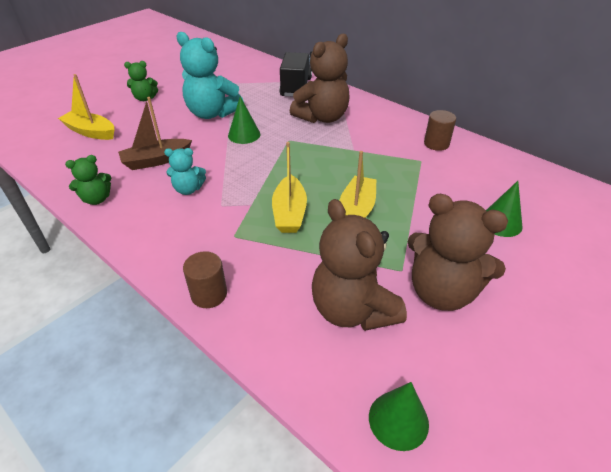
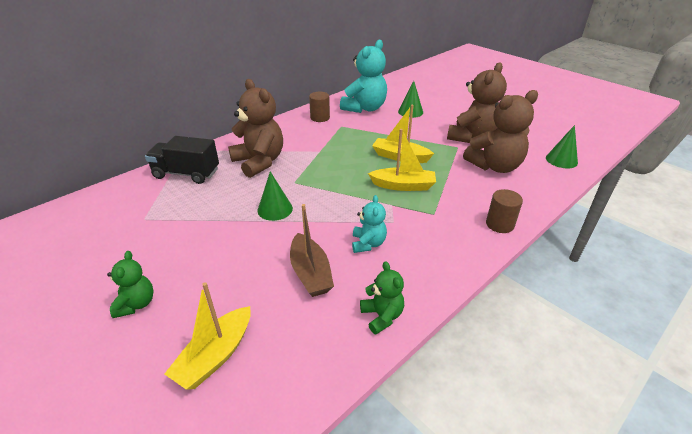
camera: 85 degrees left, 5 degrees down
(212, 113) = (216, 234): turquoise teddy bear -> turquoise teddy bear (365, 108)

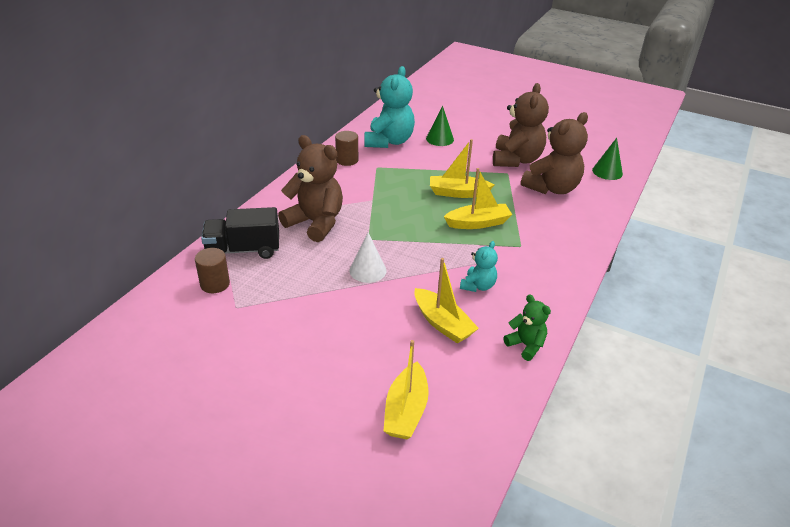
camera: 20 degrees left, 0 degrees up
(136, 304) = (297, 387): green teddy bear -> none
(275, 209) = (368, 270): green cone -> white cone
(310, 273) = (442, 323): brown boat -> yellow boat
(368, 243) = (478, 286): turquoise teddy bear -> turquoise teddy bear turned 45 degrees clockwise
(499, 224) = (582, 245): brown cylinder -> brown cylinder (215, 284)

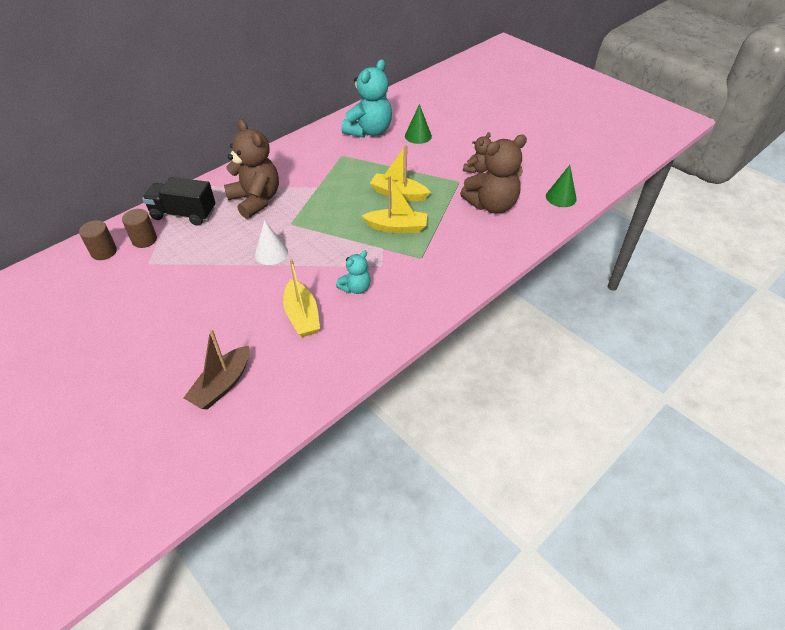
camera: 20 degrees right, 10 degrees up
(347, 160) = (320, 144): brown cylinder -> brown cylinder (104, 252)
(406, 410) = (222, 385): yellow boat -> brown boat
(516, 160) = (477, 169): brown teddy bear -> brown teddy bear, size x0.52
(526, 345) = (360, 353): green teddy bear -> none

